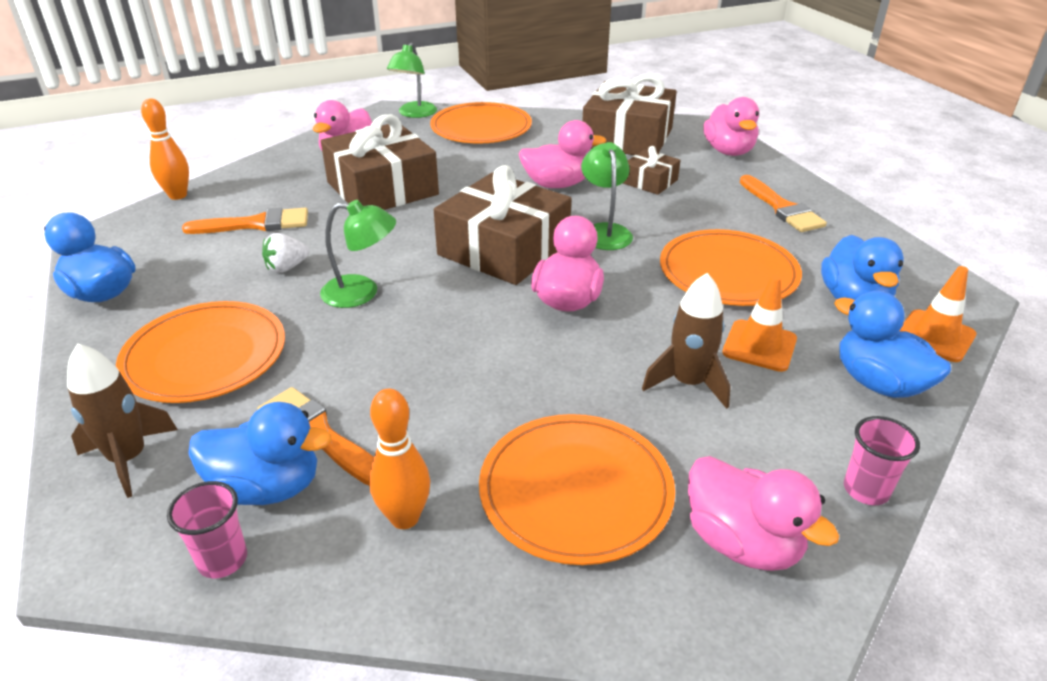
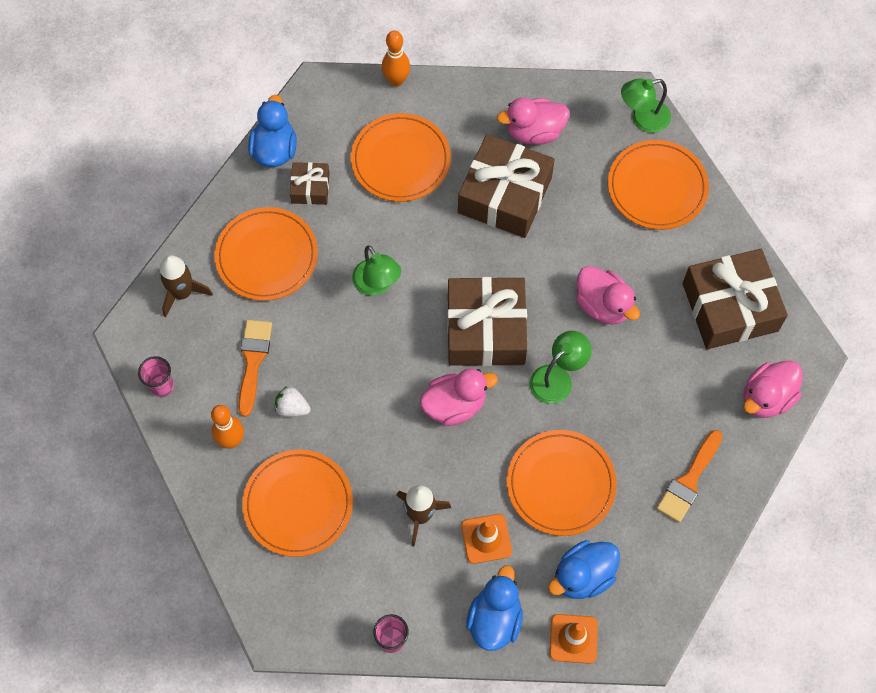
camera: 55 degrees right, 30 degrees up
(256, 224) = (400, 160): orange brush -> orange plate
(267, 487) = (208, 368): blue duck -> none
(287, 267) = (370, 222): white strawberry -> white strawberry (292, 408)
(650, 181) = (660, 367): brown gift -> brown gift (310, 188)
(742, 542) = (316, 595): pink duck -> none

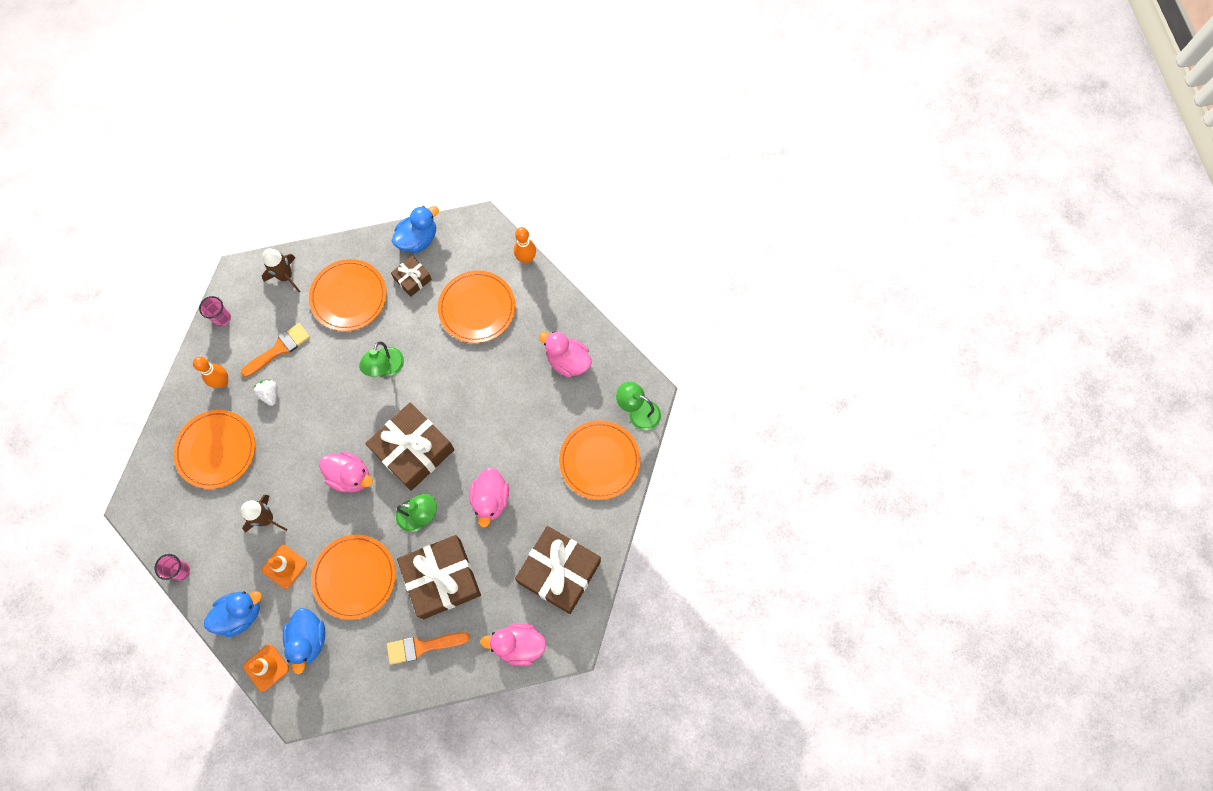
camera: 45 degrees right, 5 degrees up
(505, 195) = (510, 383): brown gift -> brown gift (442, 579)
(583, 576) = (309, 639): blue duck -> blue duck turned 105 degrees counterclockwise

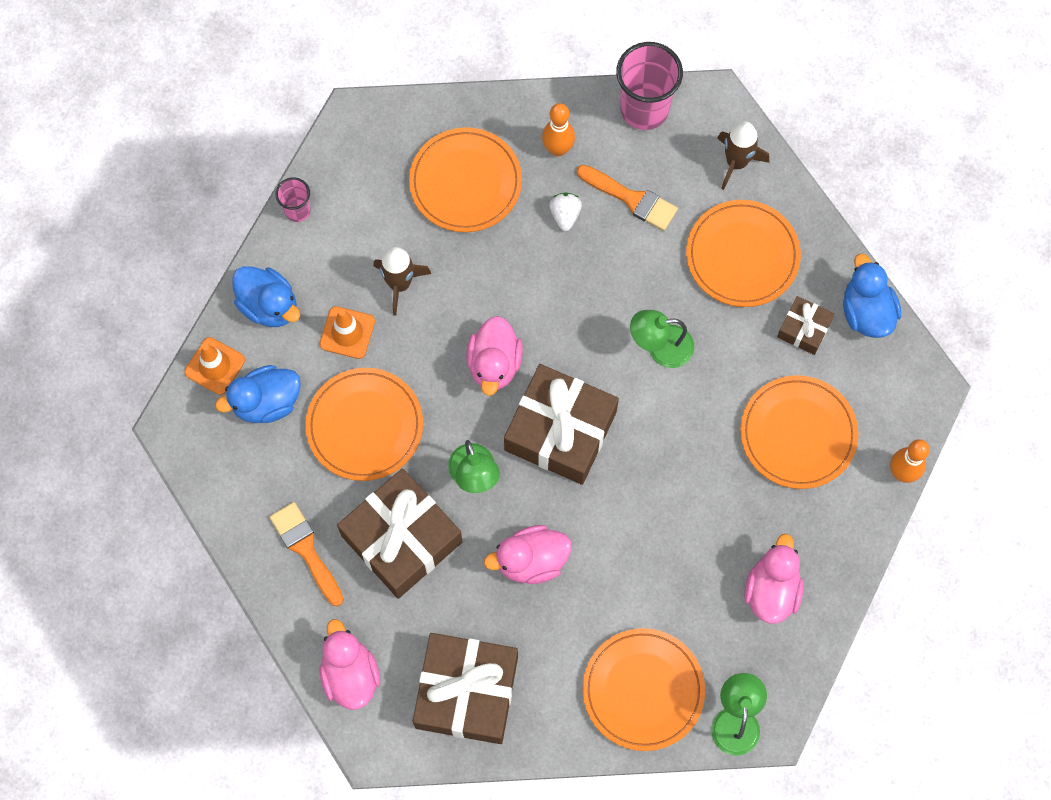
camera: 70 degrees right, 0 degrees up
(222, 318) = (644, 109): pink cup -> pink cup, size x1.91
(270, 394) = (565, 215): white strawberry -> white strawberry turned 45 degrees counterclockwise
(418, 239) = (866, 312): blue duck -> blue duck turned 135 degrees counterclockwise

